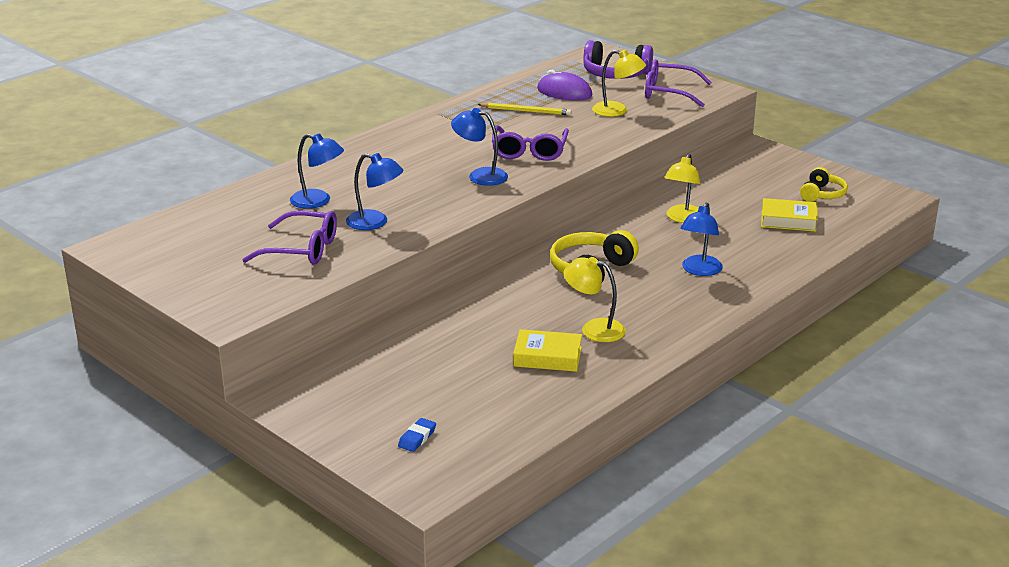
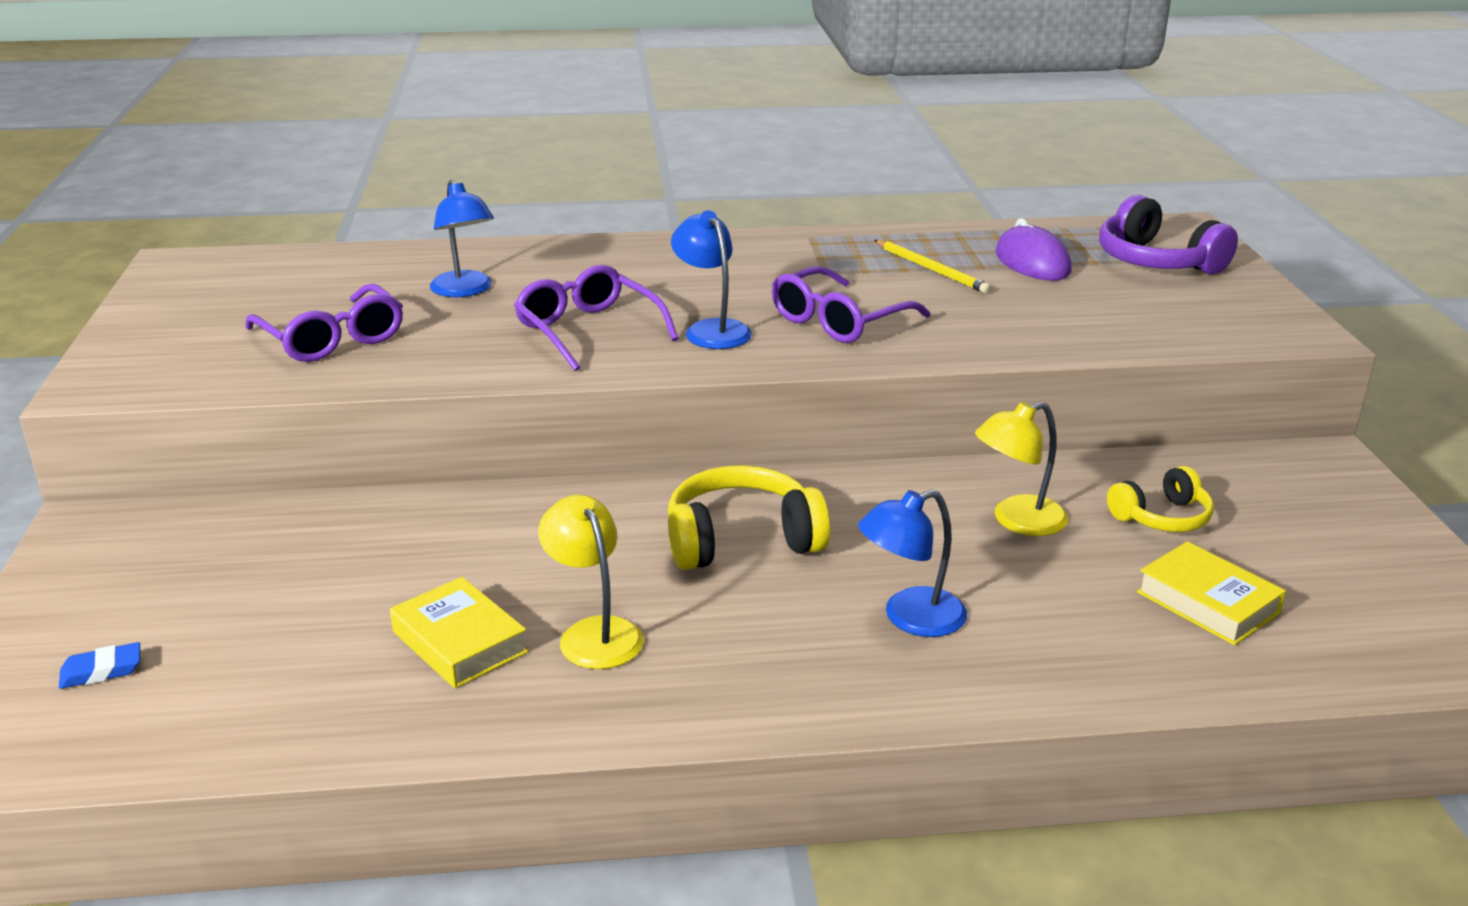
camera: 40 degrees right, 0 degrees up
(375, 222) = (472, 339): blue lamp -> none
(617, 111) = (1070, 310): yellow lamp -> none
(668, 92) = (1202, 310): purple glasses -> purple glasses (587, 330)
(822, 194) = (1345, 584): yellow headphones -> yellow headphones (1162, 517)

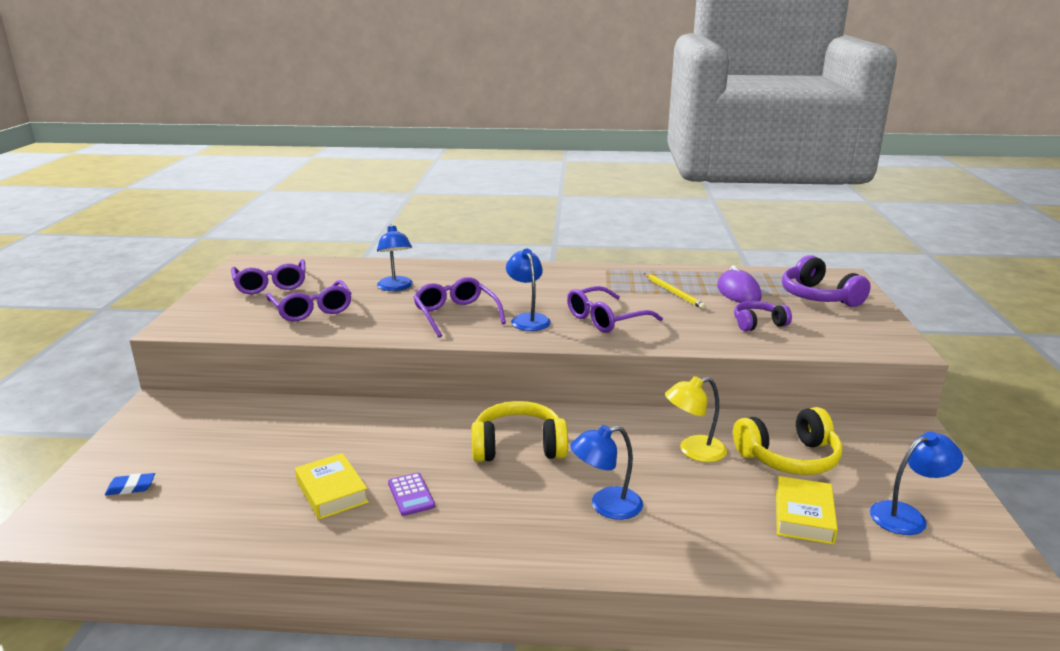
camera: 10 degrees right, 5 degrees down
(238, 301) = (271, 285): none -> purple glasses
(594, 633) = (411, 494): yellow lamp -> purple calculator
(1079, 311) = (758, 324): none -> purple headphones
(1162, 517) = (789, 457): yellow headphones -> yellow headphones, size x1.59
(1207, 602) = (803, 516): yellow book -> yellow book turned 45 degrees clockwise
(1353, 586) = (907, 516): none -> blue lamp

